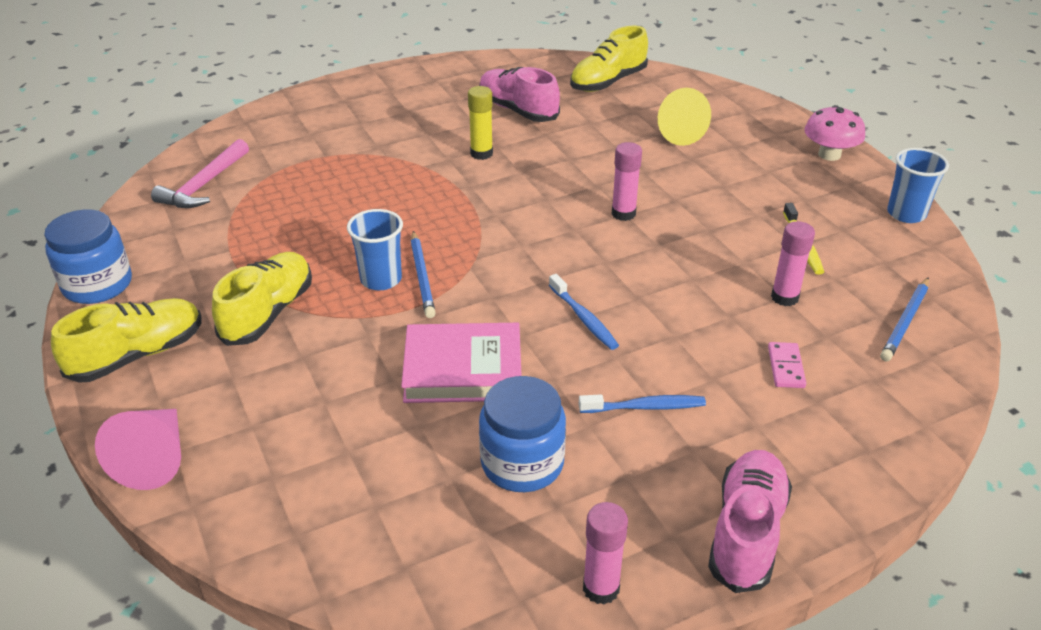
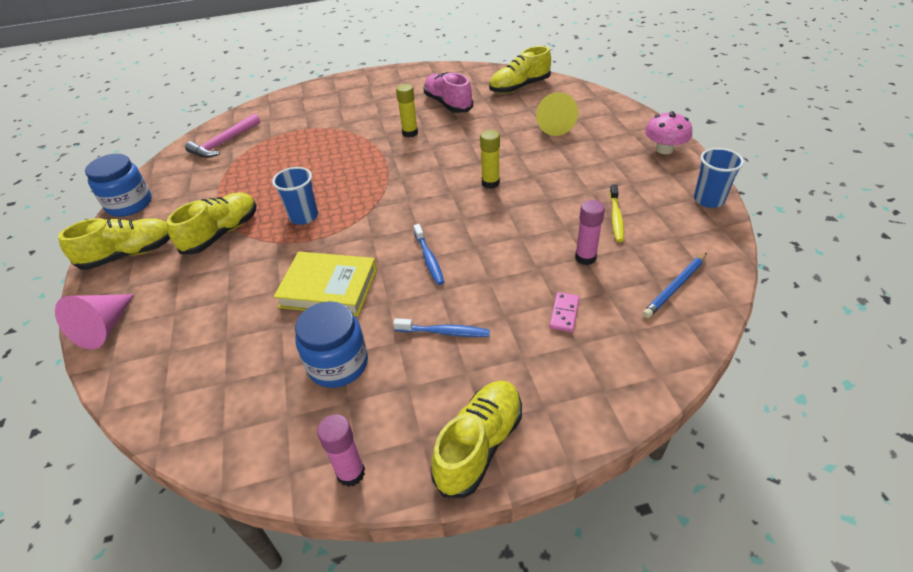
camera: 15 degrees right, 5 degrees up
(422, 277) = (331, 217): blue pencil -> none
(463, 369) = (328, 288): pink book -> yellow book
(623, 214) = (490, 183): pink glue stick -> yellow glue stick
(746, 532) = (479, 445): pink shoe -> yellow shoe

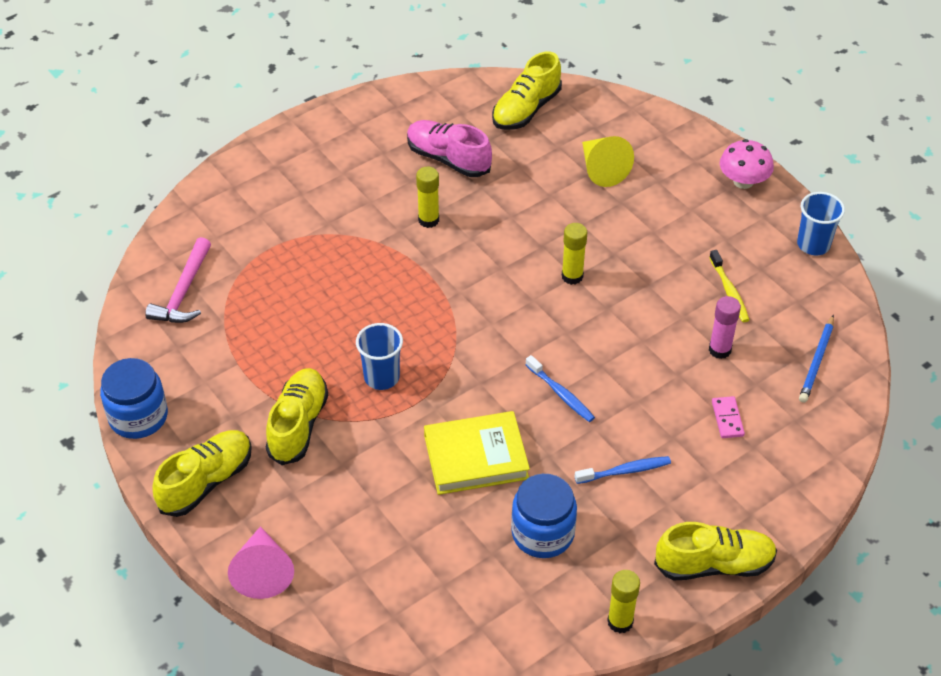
camera: 25 degrees left, 5 degrees up
(351, 473) = (620, 622): pink glue stick -> yellow glue stick
(479, 445) = (714, 564): yellow shoe -> yellow shoe turned 75 degrees clockwise

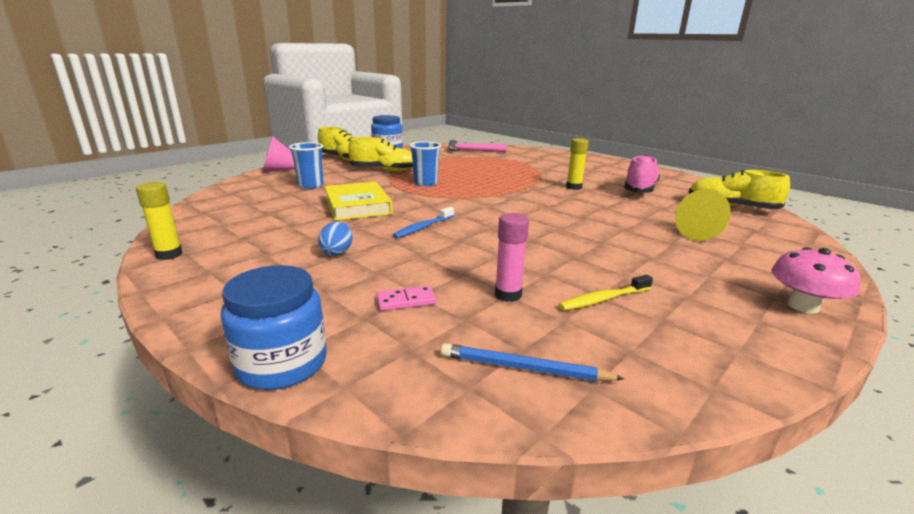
camera: 80 degrees right, 25 degrees down
(542, 533) = (279, 226): blue jar -> blue jar (282, 363)
(572, 276) = (558, 227): yellow glue stick -> none
(625, 471) = (337, 252): blue toothbrush -> blue egg
(714, 564) = (204, 296): yellow shoe -> none
(813, 244) = (759, 365): blue cup -> blue cup (310, 185)

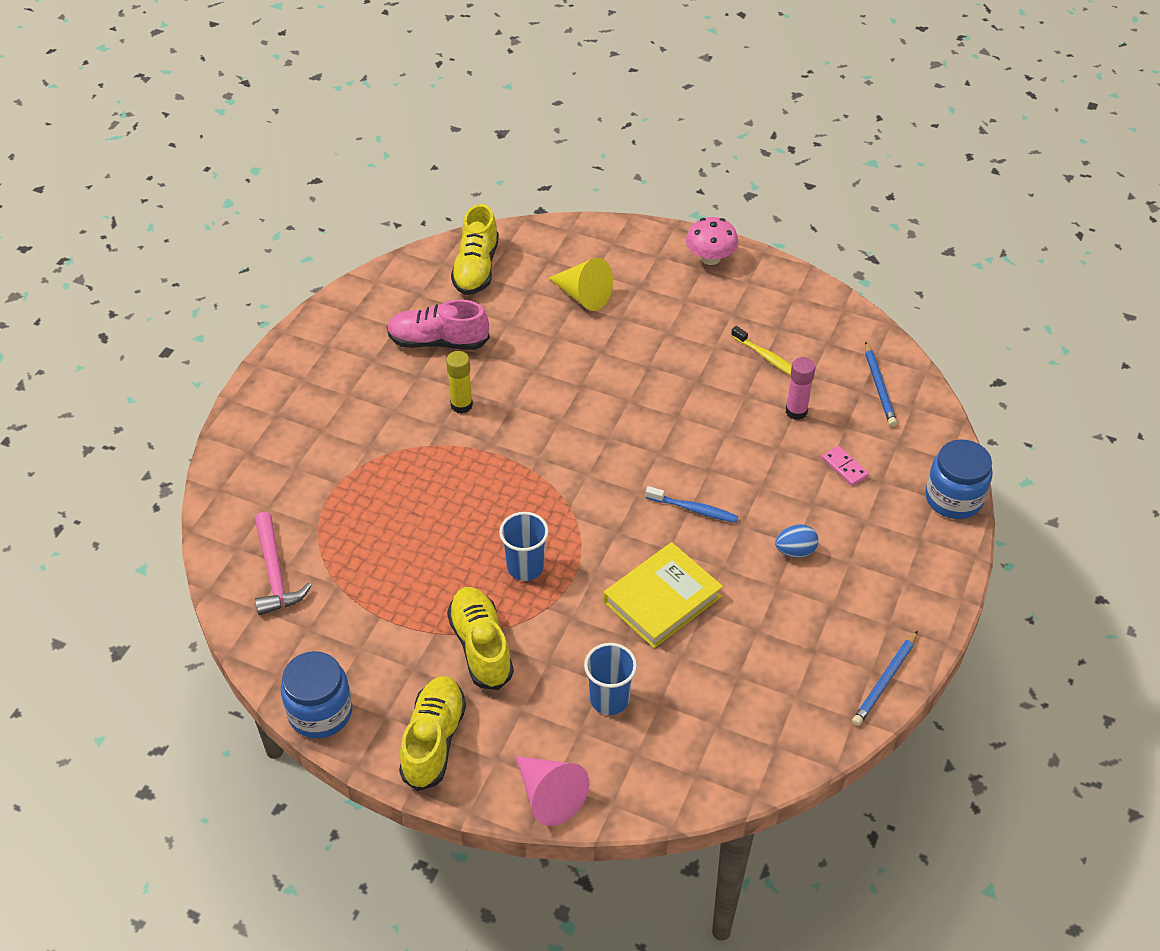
camera: 110 degrees left, 25 degrees up
(169, 255) = (885, 681): yellow glue stick -> blue pencil

